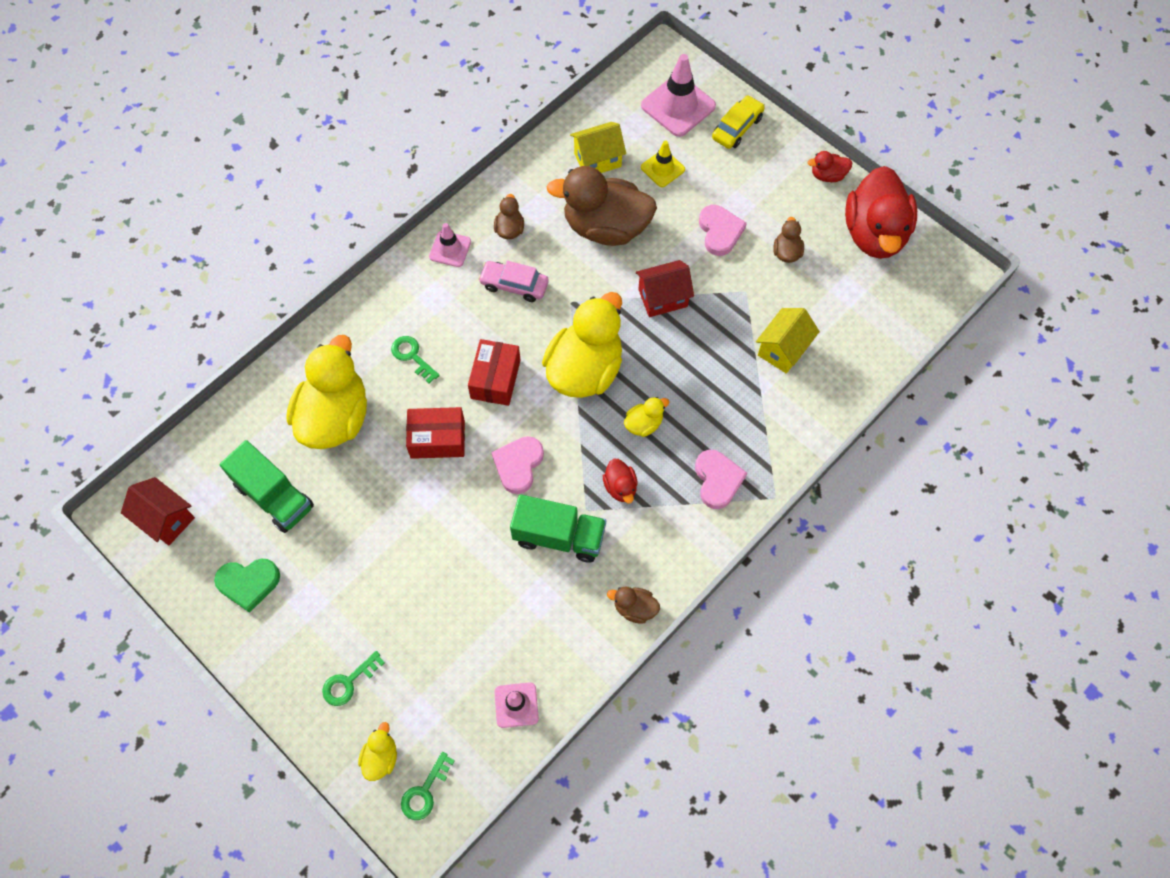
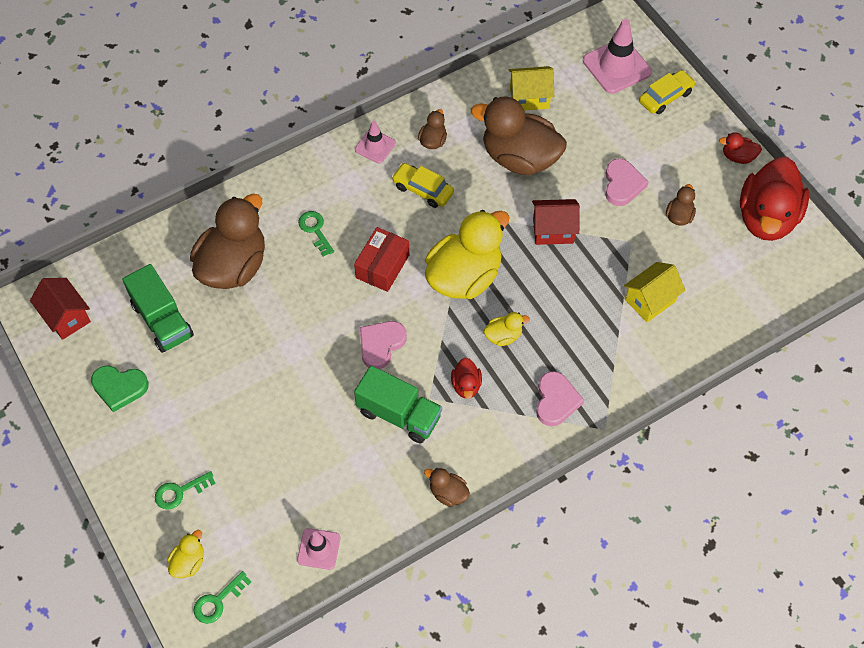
camera: 15 degrees right, 5 degrees down
(335, 417) = (233, 266): yellow duck -> brown duck
(437, 439) = (316, 305): red box -> none
(514, 285) = (423, 189): pink car -> yellow car
(662, 168) = (586, 118): yellow traffic cone -> none

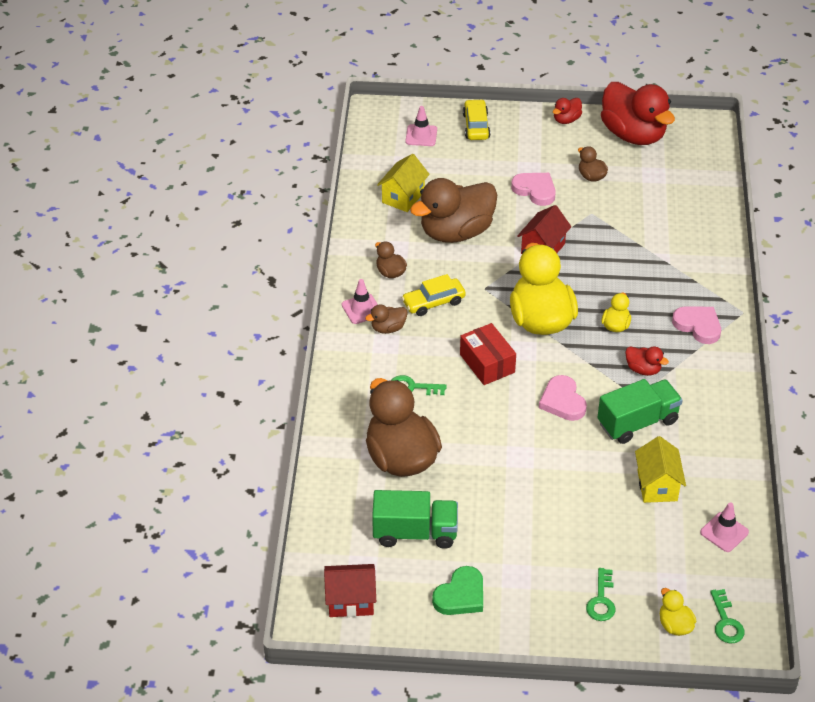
camera: 55 degrees left, 15 degrees down
(448, 493) = (732, 428): brown duck -> brown duck (388, 328)
(616, 66) = (421, 135): pink traffic cone -> pink traffic cone, size x0.58
(650, 301) = (652, 230): yellow house -> yellow house (657, 485)

